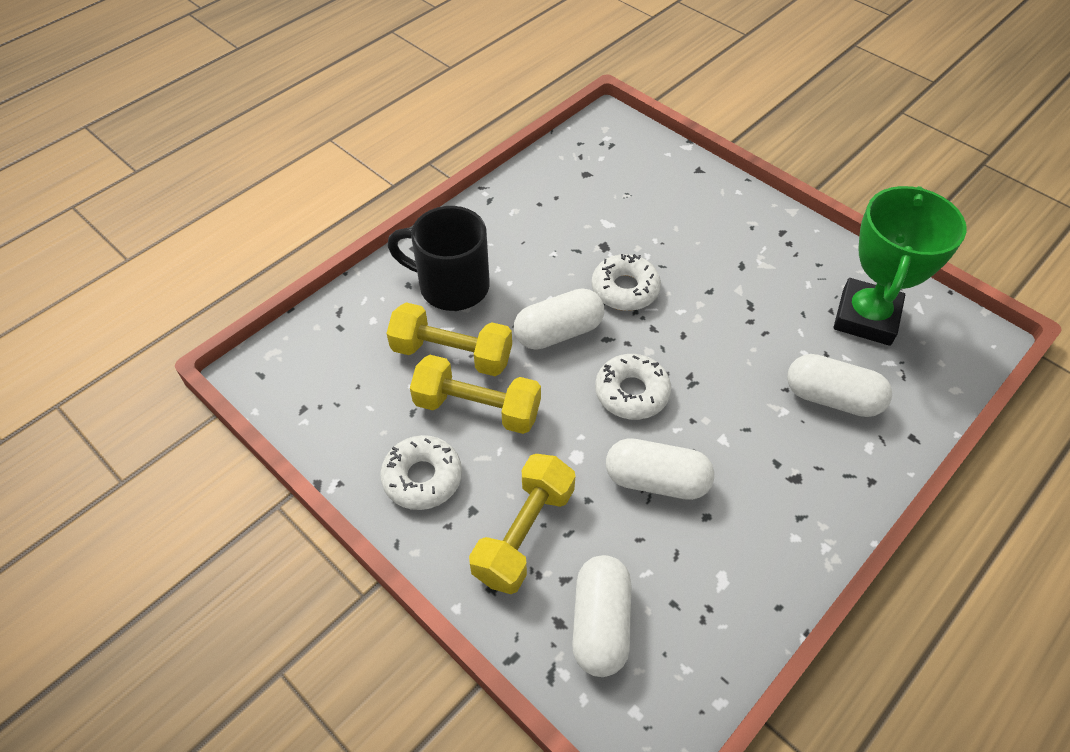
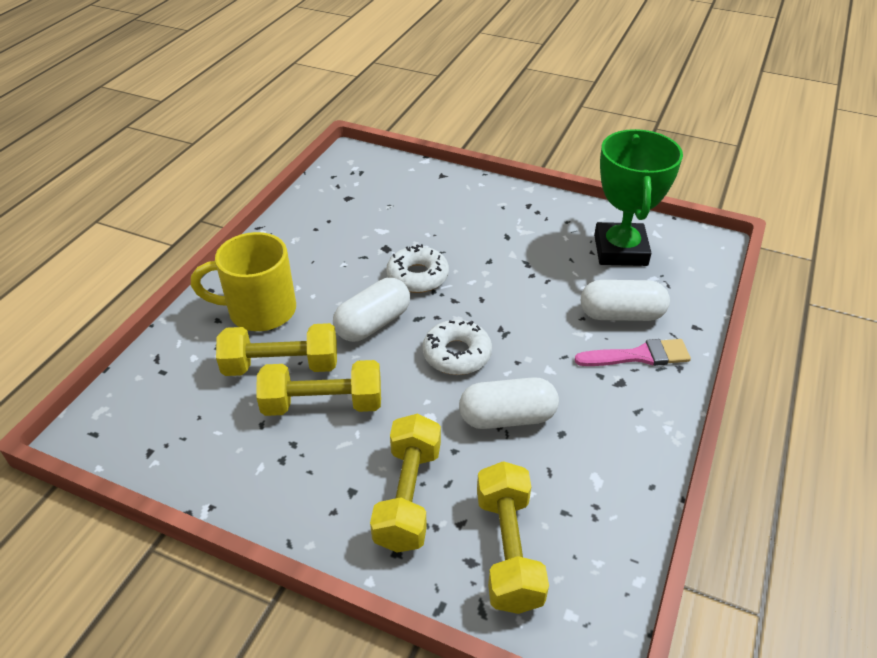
camera: 20 degrees left, 10 degrees down
(422, 478) = (293, 477): white donut -> none
(451, 286) = (259, 311): black mug -> yellow mug
(600, 623) = (508, 550): white capsule -> yellow dumbbell
(829, 453) = (638, 356): none -> pink brush

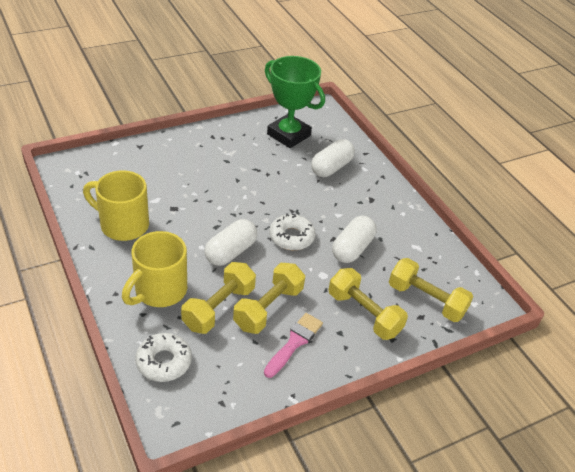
camera: 55 degrees left, 0 degrees up
(320, 234) = (123, 225): none -> yellow mug
(373, 323) = (230, 252): white capsule -> white capsule turned 45 degrees clockwise
(417, 276) = (215, 212): white donut -> white donut (164, 362)
(638, 356) = (362, 182): pink brush -> pink brush (294, 343)

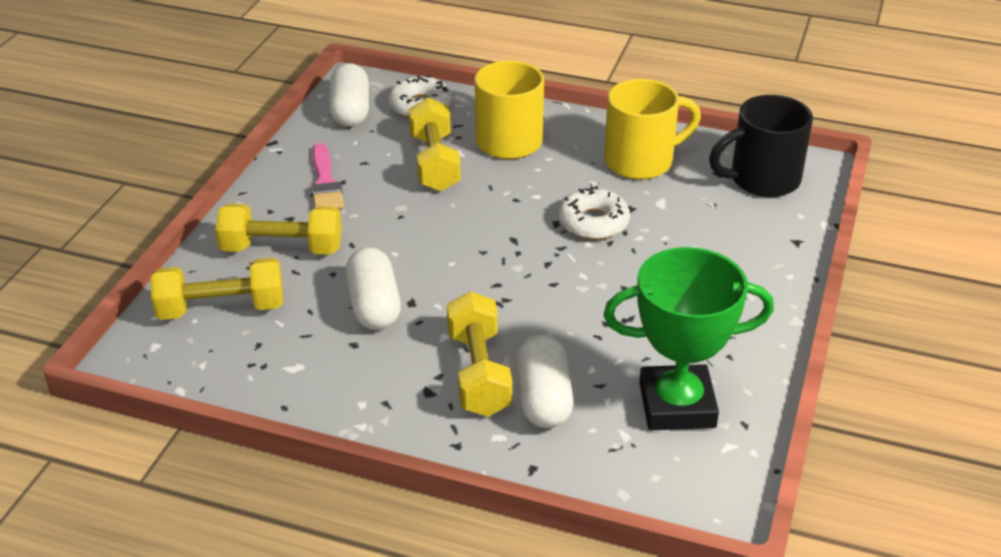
camera: 140 degrees right, 5 degrees down
(95, 175) = (762, 180): none -> black mug
(230, 252) = (500, 210): white capsule -> white capsule (350, 111)
(268, 308) = (388, 191): yellow dumbbell -> yellow dumbbell (478, 373)
(291, 237) = (461, 268): white donut -> white donut (593, 222)

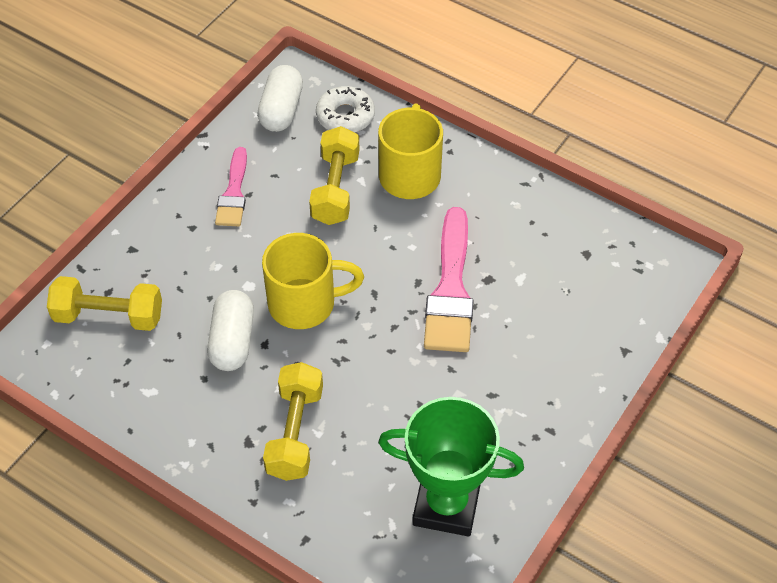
camera: 15 degrees right, 15 degrees up
(282, 249) = (175, 261): yellow dumbbell -> none
(543, 398) = (339, 471): white capsule -> none
(593, 222) = (450, 289): white donut -> pink brush
(641, 161) = (521, 225): yellow mug -> yellow mug (304, 303)
(762, 180) = (623, 271): black mug -> none

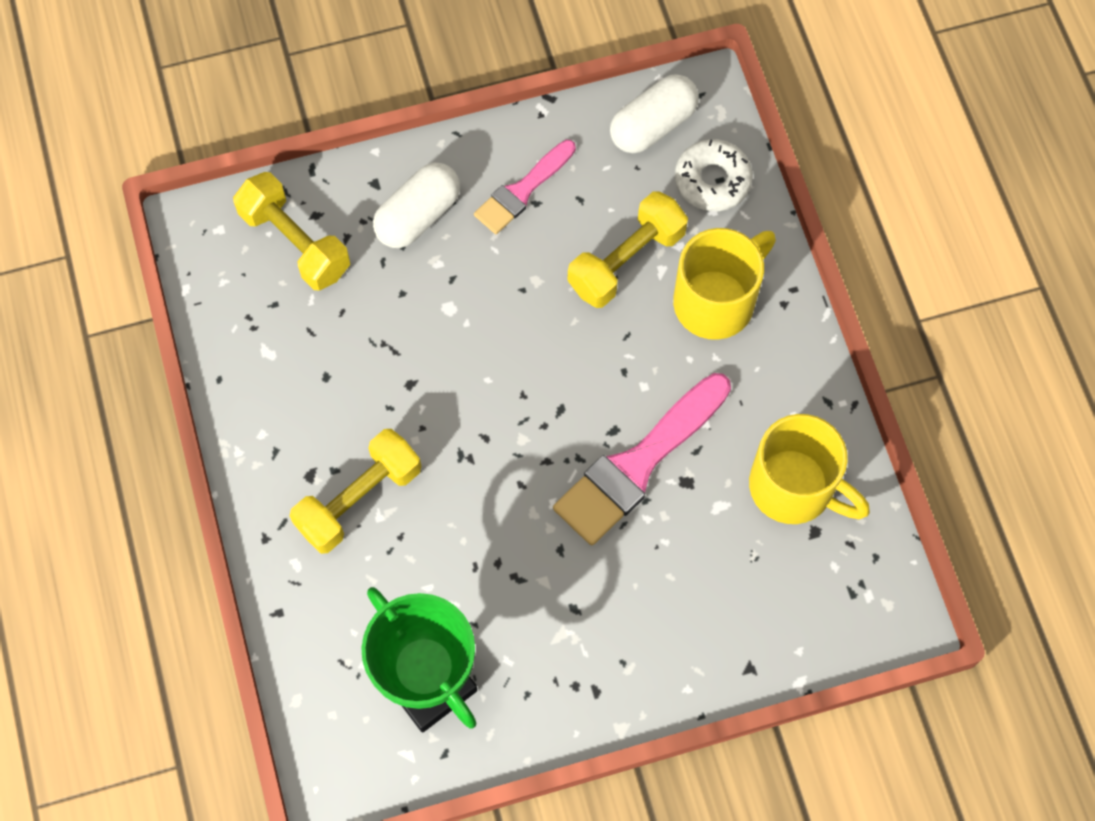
camera: 40 degrees right, 15 degrees up
(232, 341) = (383, 357): white capsule -> white capsule (418, 216)
(304, 303) = (484, 369): yellow mug -> yellow mug (794, 488)

